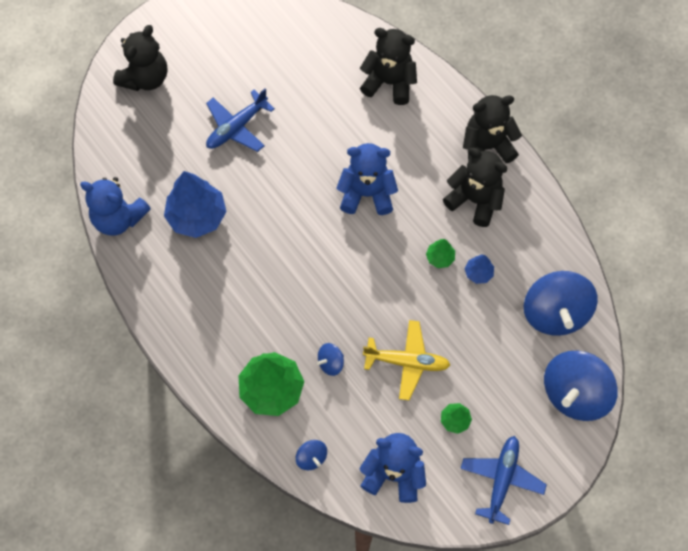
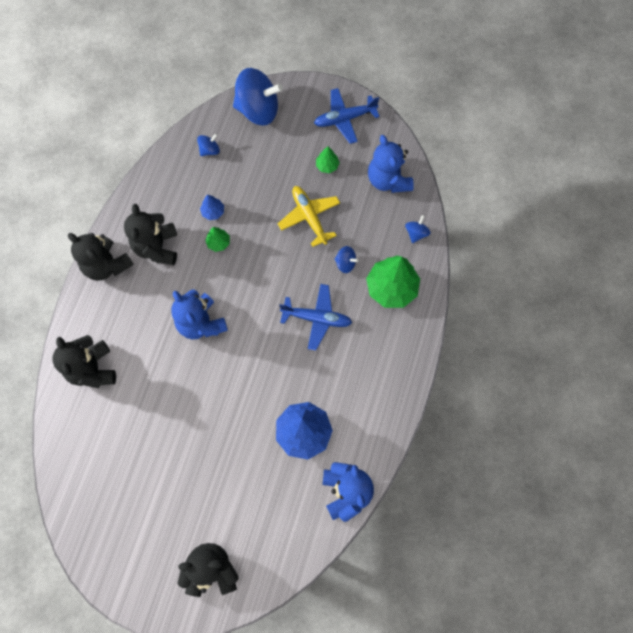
camera: 125 degrees left, 5 degrees up
(236, 127) = (208, 458): blue plane -> blue plane (317, 318)
(555, 313) = (209, 150): blue spinning top -> blue spinning top, size x0.45

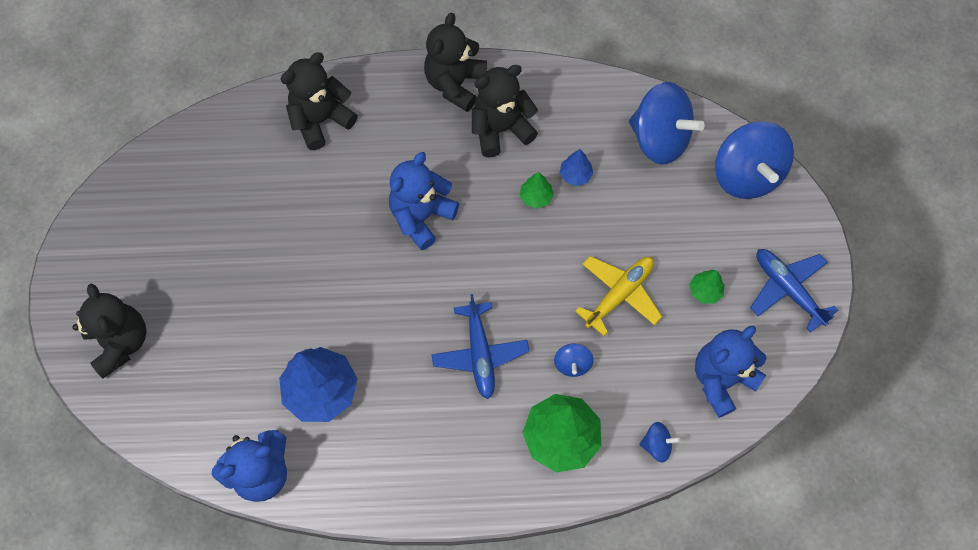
camera: 70 degrees right, 5 degrees down
(209, 150) = (659, 139): blue spinning top -> blue spinning top, size x2.23

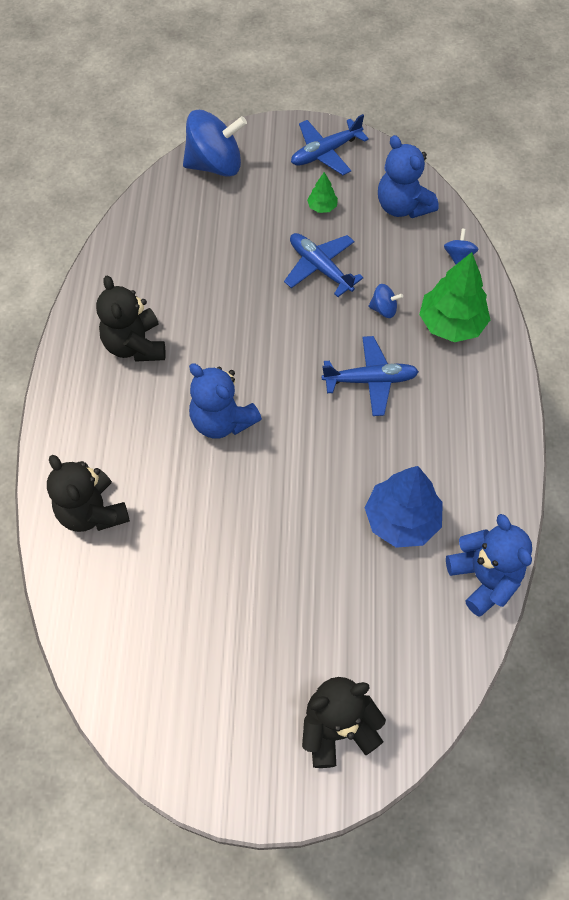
camera: 85 degrees left, 5 degrees down
(455, 84) = (74, 381): black teddy bear -> none
(536, 197) = (214, 322): green tree -> none
(575, 175) = (195, 288): blue tree -> none
(619, 294) = (320, 267): yellow plane -> blue plane
(659, 139) = (168, 221): blue spinning top -> none

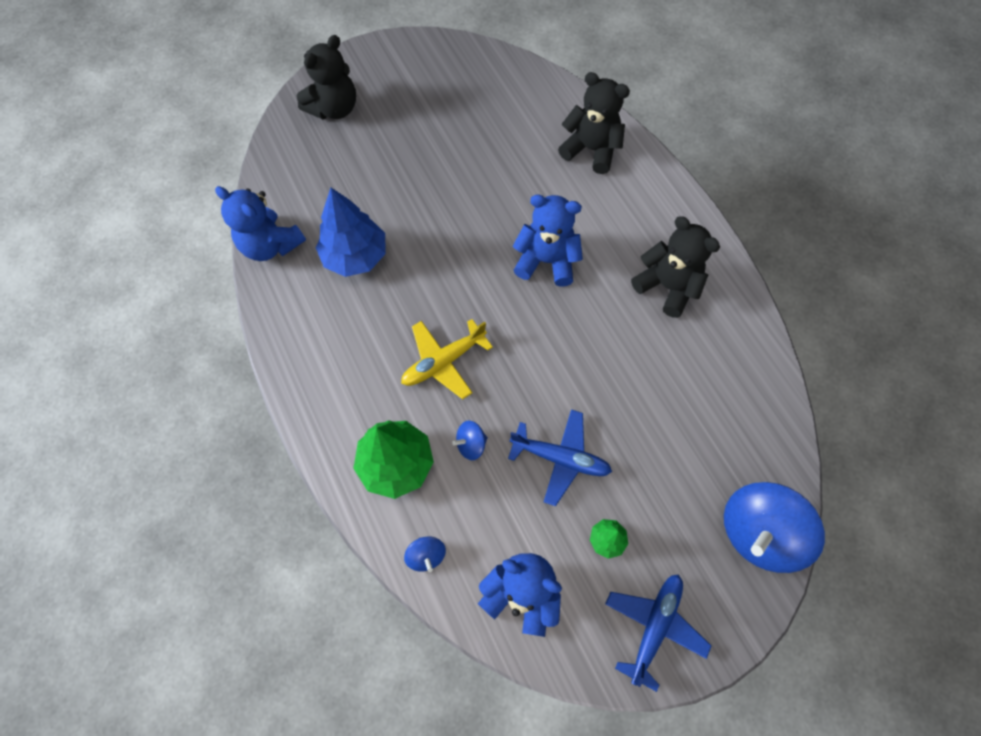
camera: 150 degrees right, 5 degrees up
(370, 380) = (443, 362): blue plane -> yellow plane

